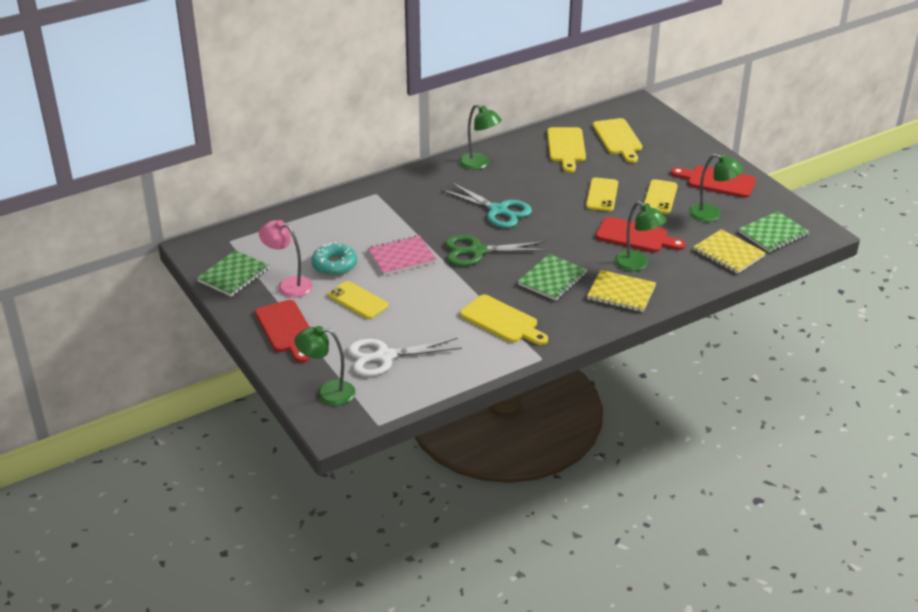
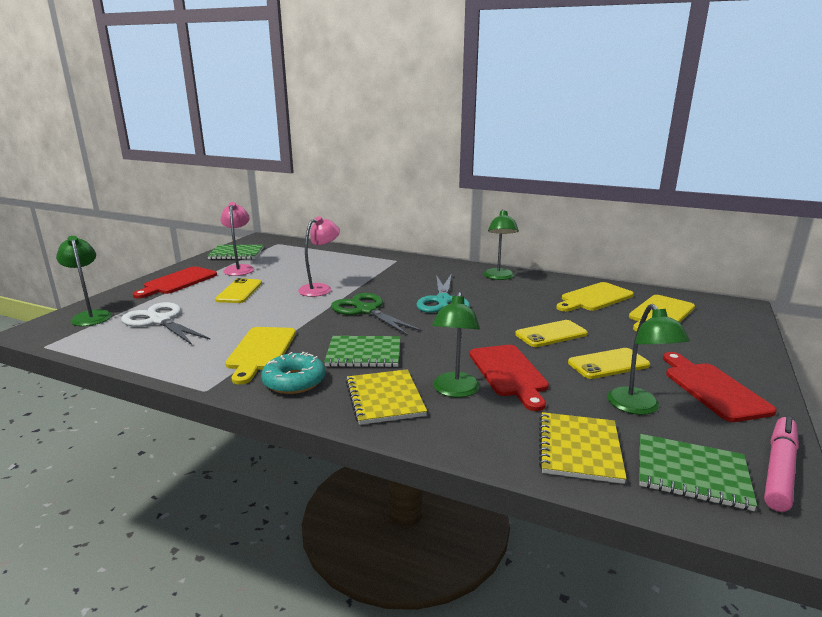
camera: 55 degrees right, 15 degrees down
(334, 265) = (282, 273): turquoise donut -> turquoise donut (294, 381)
(401, 257) = (320, 288): pink notebook -> pink lamp
(791, 209) = (779, 469): none -> pink marker

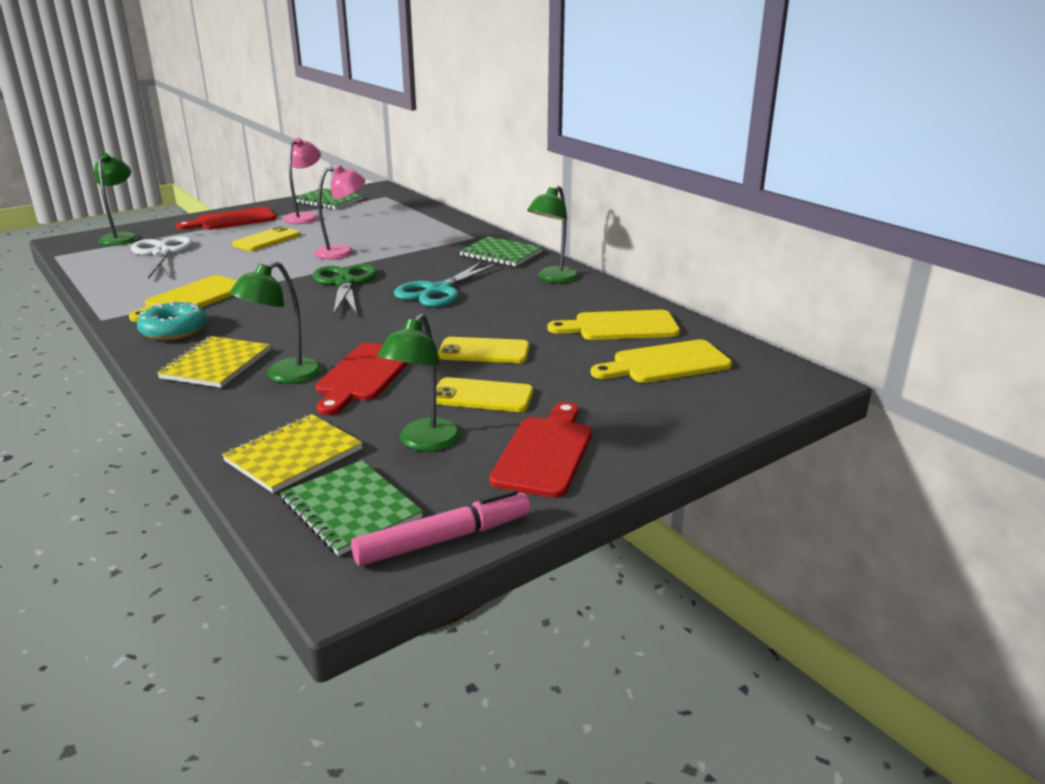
camera: 30 degrees right, 5 degrees up
(364, 353) = (269, 322): green notebook -> green notebook (501, 254)

